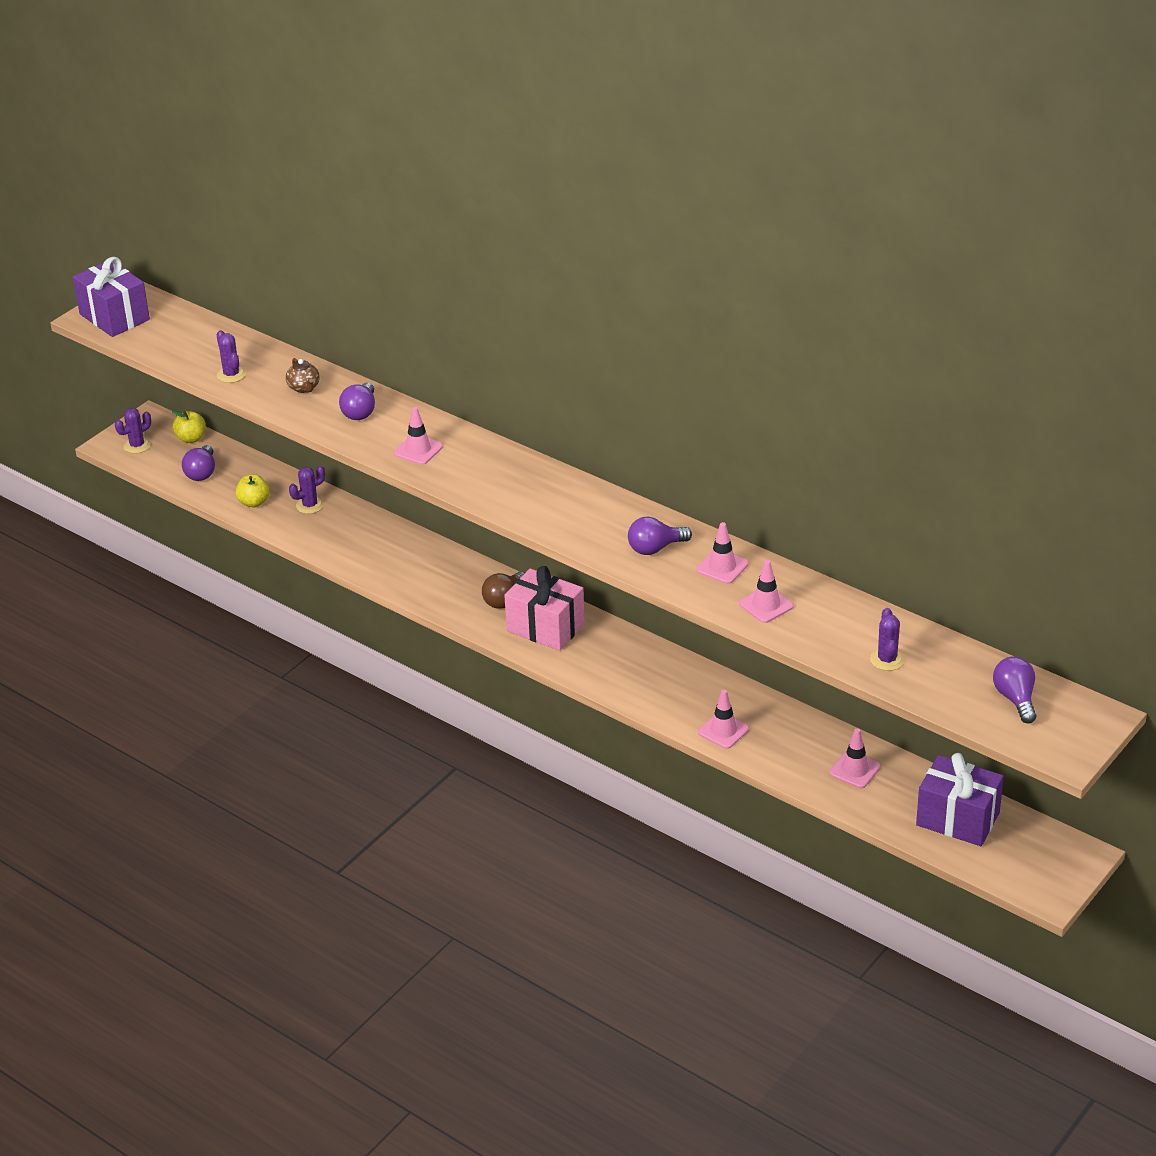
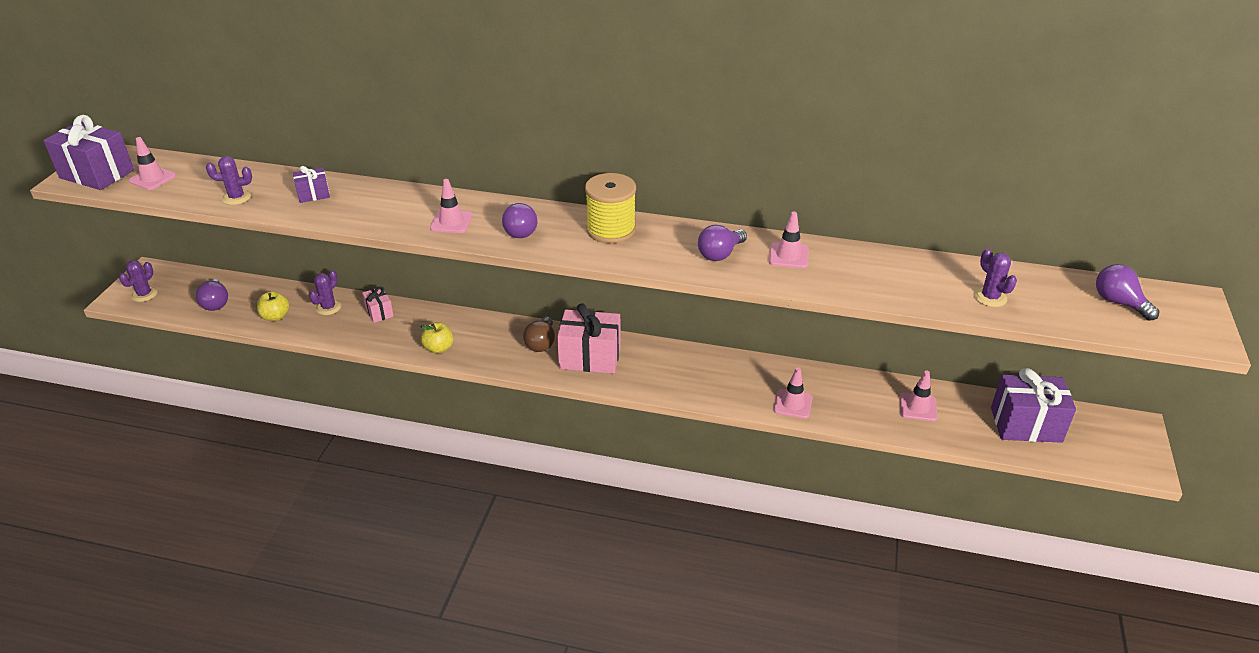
camera: 25 degrees left, 0 degrees up
(191, 438) = (194, 278): yellow apple -> yellow apple (439, 348)
(231, 375) = (236, 197): purple cactus -> purple cactus turned 45 degrees counterclockwise
(304, 388) = (313, 194): brown teapot -> purple gift
(358, 523) = (379, 312): none -> pink gift
(360, 412) = (378, 203): purple light bulb -> purple light bulb (519, 231)
(566, 496) = (611, 230): none -> yellow spool
(766, 605) = (852, 278): pink traffic cone -> pink traffic cone (152, 178)

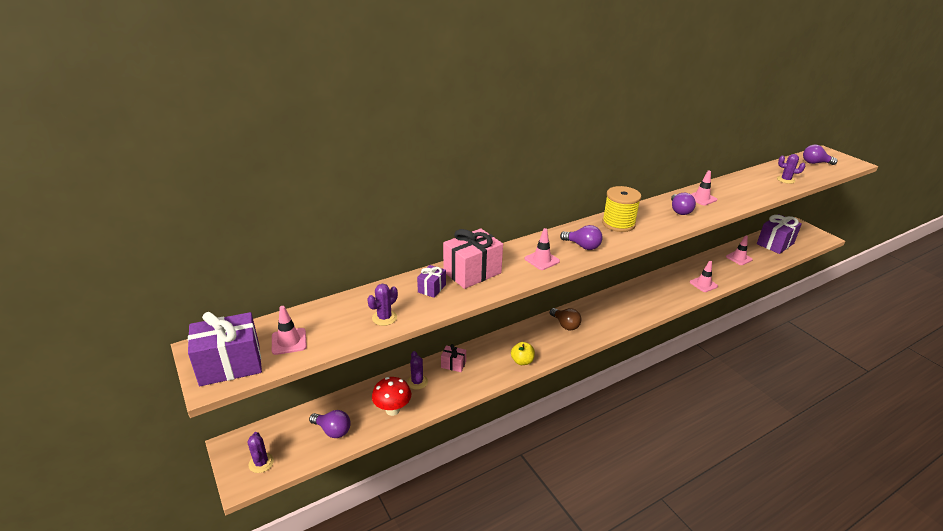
camera: 45 degrees left, 5 degrees down
(275, 316) = (392, 410): yellow apple -> red mushroom
(590, 357) = (598, 317): pink gift -> pink gift (472, 272)

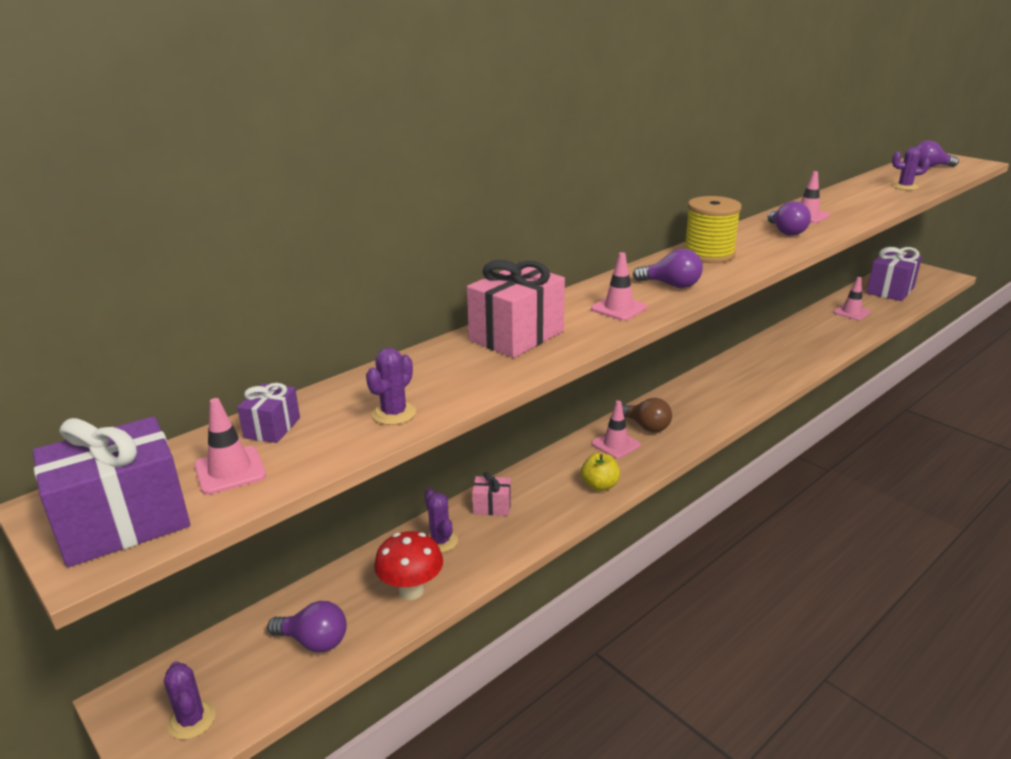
camera: 10 degrees left, 5 degrees down
(432, 288) = (459, 364): purple gift -> purple gift (272, 428)
(703, 284) = (819, 349): pink traffic cone -> pink traffic cone (615, 444)

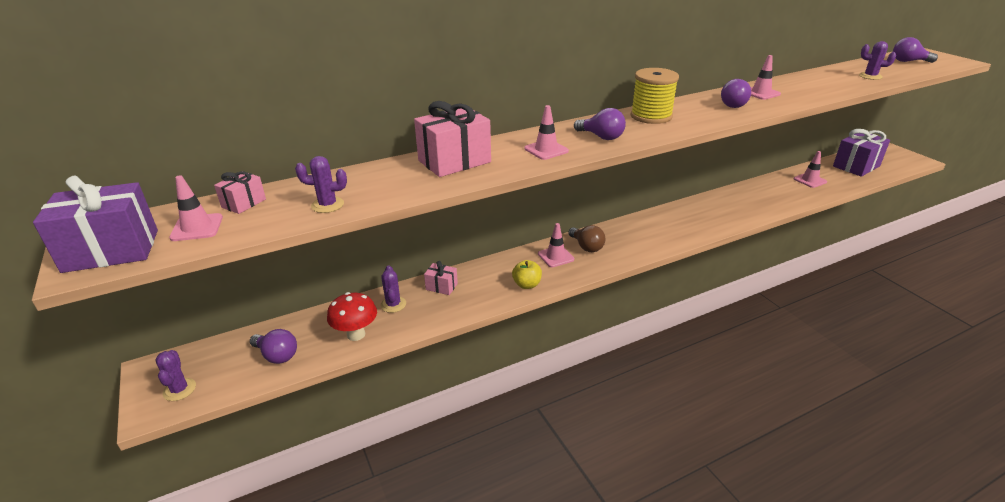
camera: 15 degrees right, 5 degrees up
(272, 428) = (244, 203): purple gift -> pink gift
(394, 413) = (327, 205): purple cactus -> purple cactus turned 45 degrees clockwise

